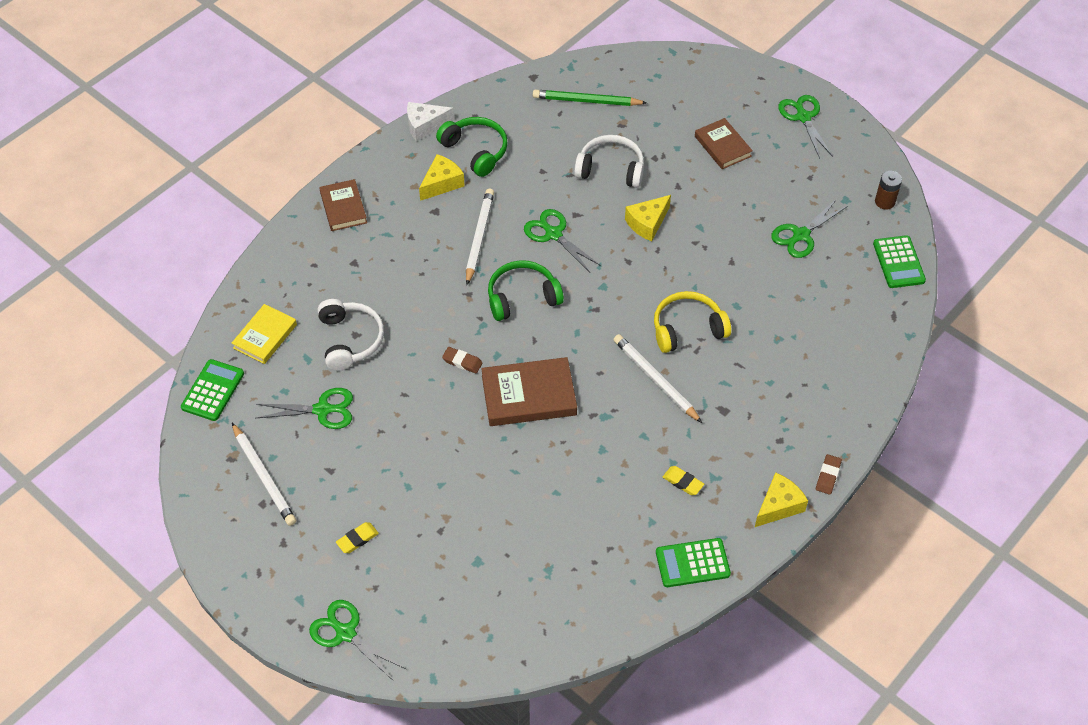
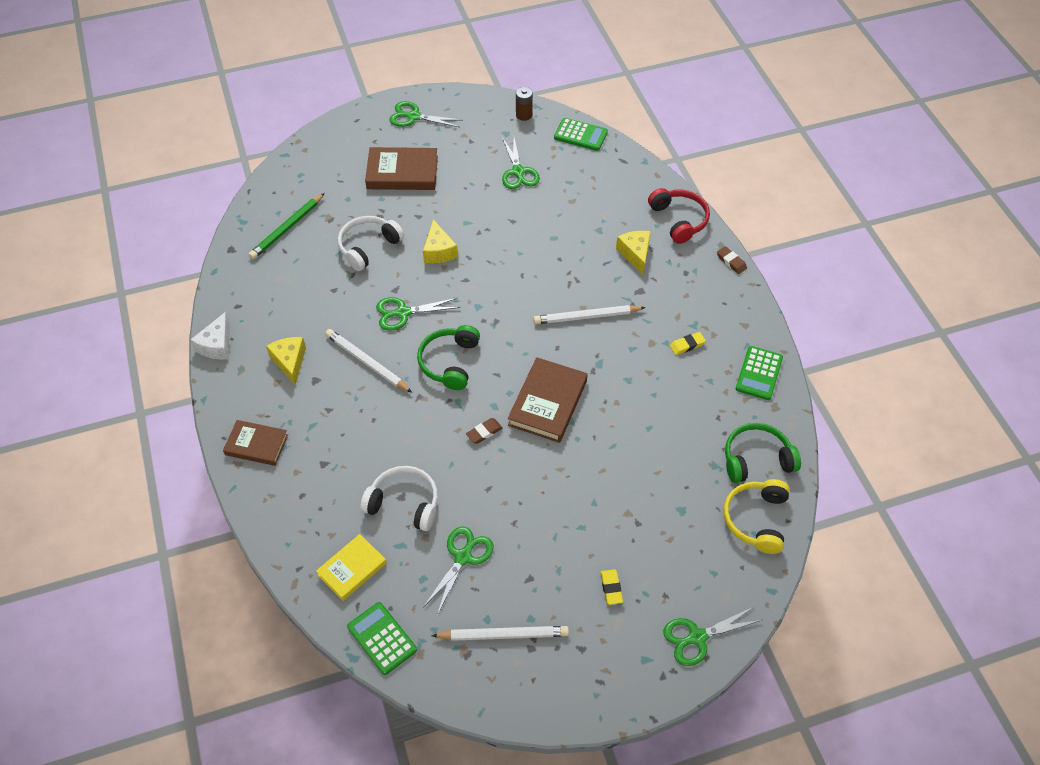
camera: 60 degrees left, 0 degrees up
(265, 336) = (352, 569): yellow book -> yellow book turned 75 degrees clockwise
(475, 151) = (275, 323): green headphones -> green headphones (756, 459)
(687, 329) = (554, 276): yellow headphones -> yellow headphones (756, 519)
(723, 146) = (402, 172): brown book -> brown book, size x1.53
(778, 506) = (739, 301): yellow cheese -> yellow cheese (635, 254)
(849, 403) = (679, 220): none -> red headphones

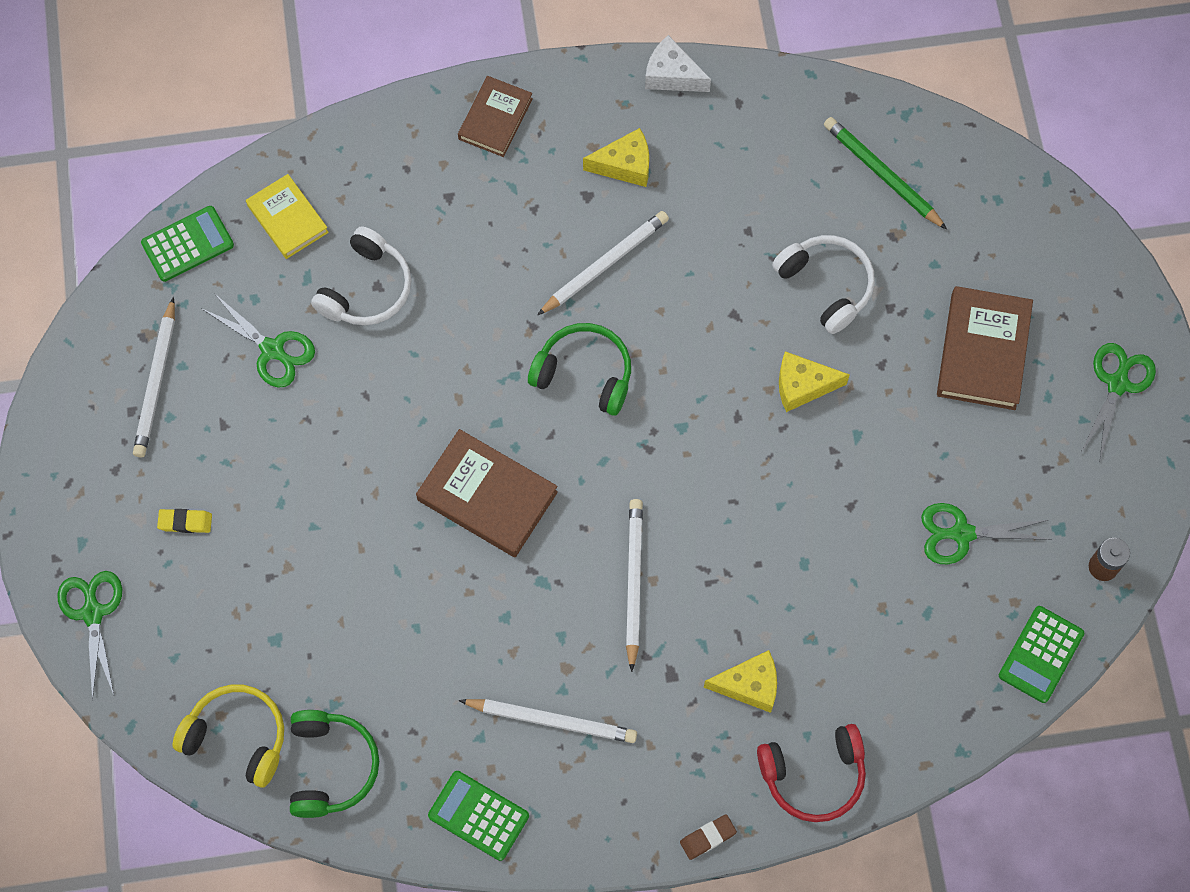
camera: 100 degrees right, 15 degrees up
(402, 313) = (687, 320): green scissors -> none
(484, 432) = (455, 403): brown eraser -> none
(687, 345) = (552, 720): yellow eraser -> white pencil

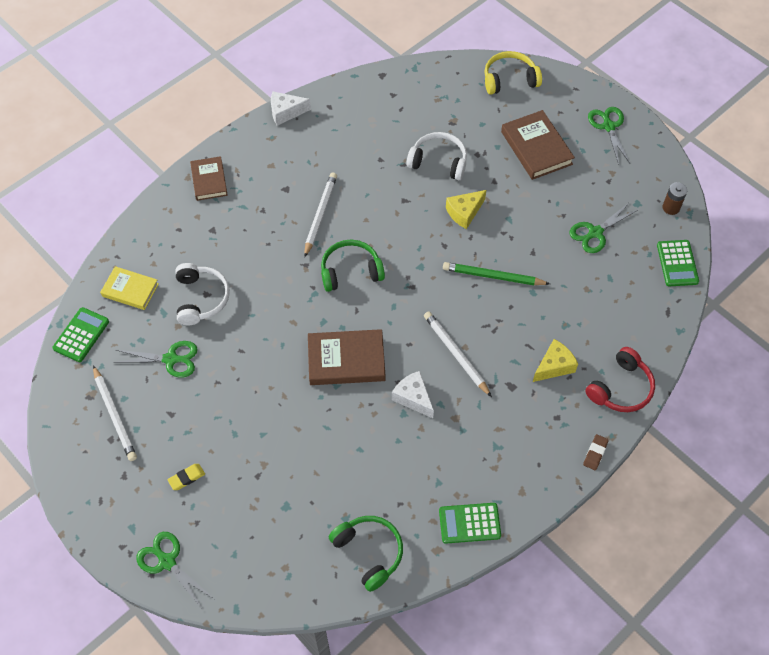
camera: 35 degrees left, 10 degrees down
(237, 737) = (304, 573): yellow headphones -> yellow headphones (509, 79)
(533, 605) = (413, 398): none -> white cheese
(552, 720) = (469, 449): white pencil -> none
(625, 165) = (294, 165): yellow cheese -> none
(882, 174) = (425, 99): green pencil -> green pencil (493, 276)

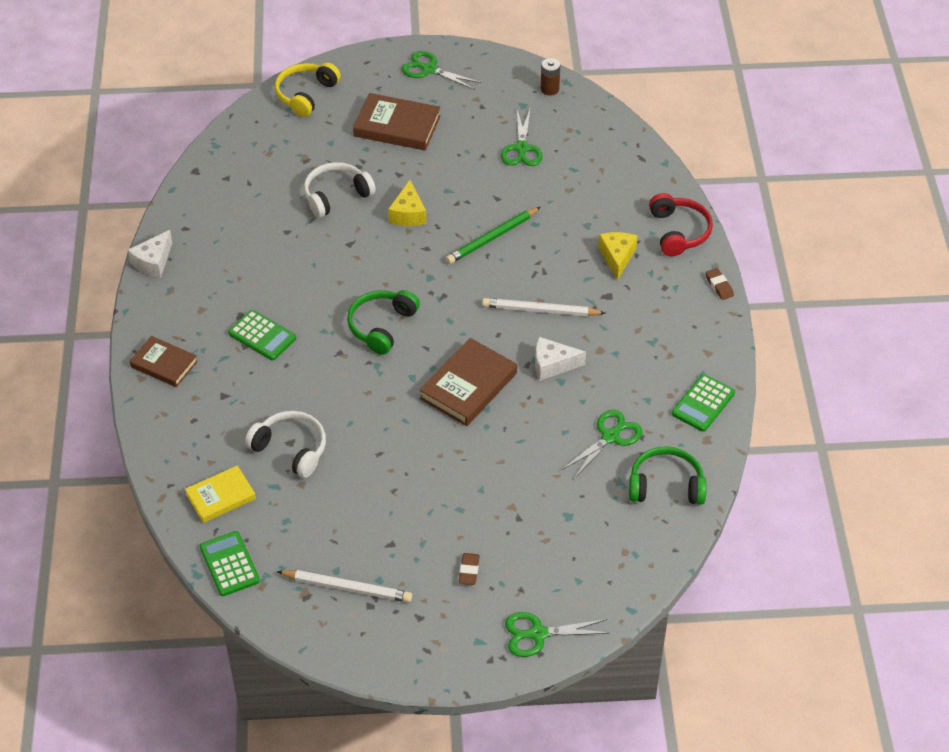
camera: 50 degrees left, 10 degrees down
(171, 359) = (332, 510): green scissors -> green scissors (610, 436)
(186, 478) = (469, 571): yellow eraser -> brown eraser
(320, 215) = (297, 309): white pencil -> none
(677, 263) = (604, 122): green calculator -> green calculator (262, 336)

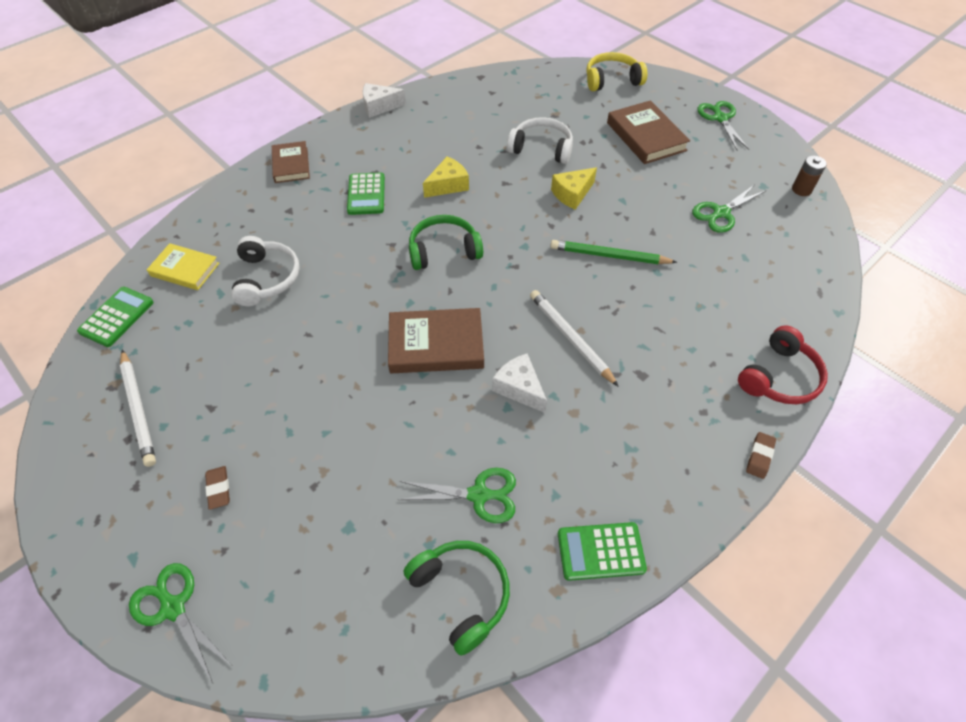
camera: 50 degrees right, 5 degrees up
(469, 571) = (218, 489): brown eraser -> brown eraser turned 75 degrees counterclockwise
(617, 257) = (692, 351): yellow cheese -> yellow cheese (448, 185)

